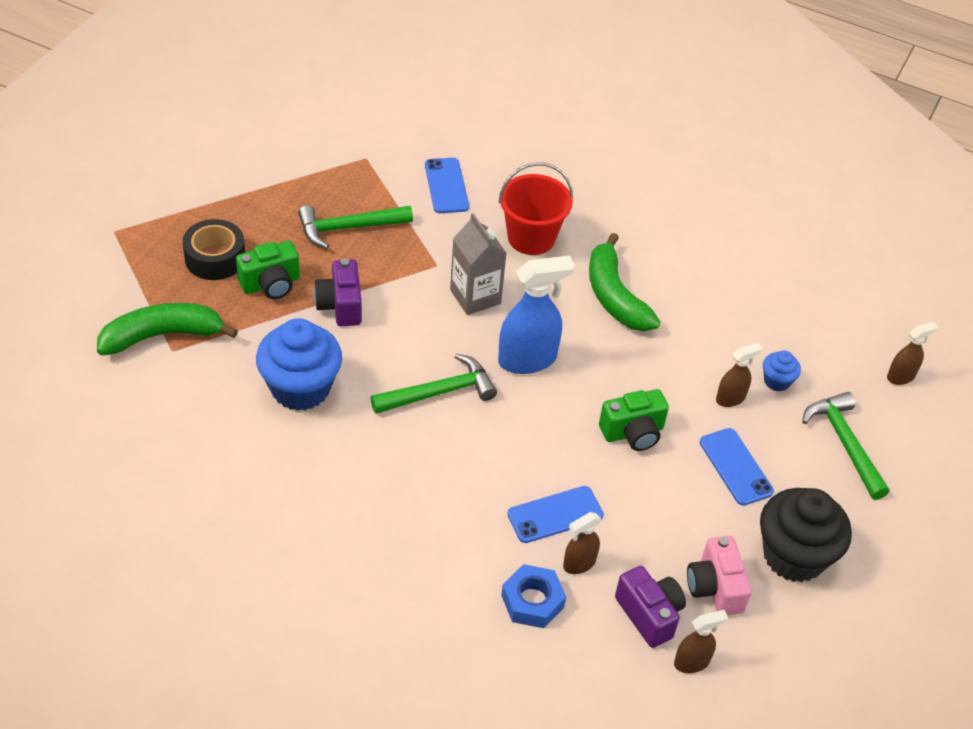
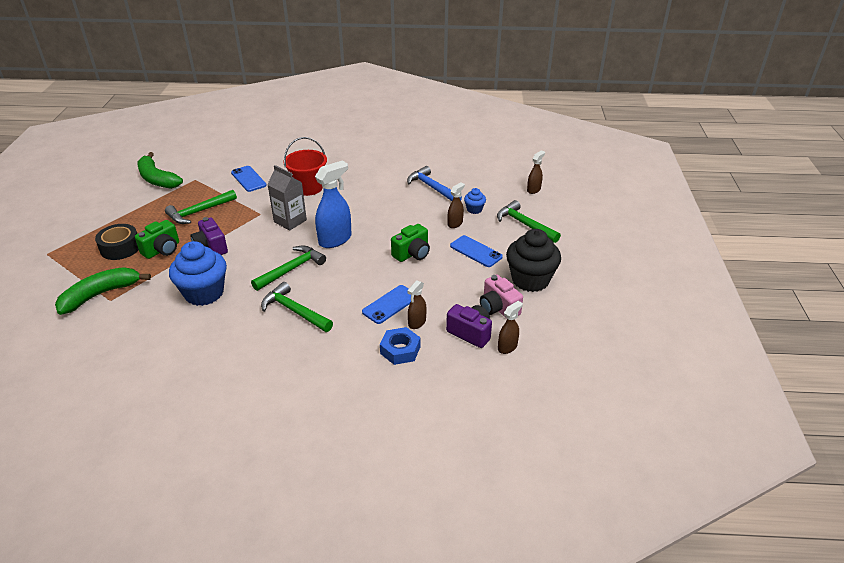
camera: 20 degrees left, 10 degrees down
(413, 471) = (294, 311): none -> green hammer
(615, 296) = (368, 199): green banana -> green banana (157, 179)
(730, 309) = (432, 187): none -> blue hammer

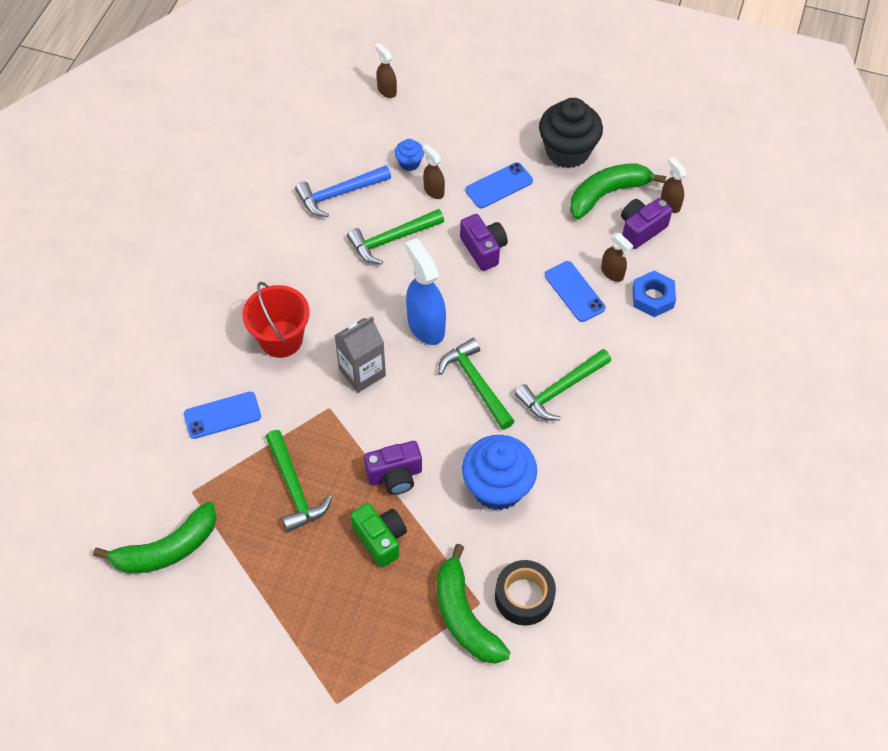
camera: 75 degrees left, 20 degrees up
(120, 248) = (356, 596): black tape -> black tape (524, 597)
(412, 254) = (483, 249): green camera -> purple camera
(498, 308) = (607, 194): pink camera -> green banana
(524, 224) = (459, 123): green hammer -> green hammer (392, 239)

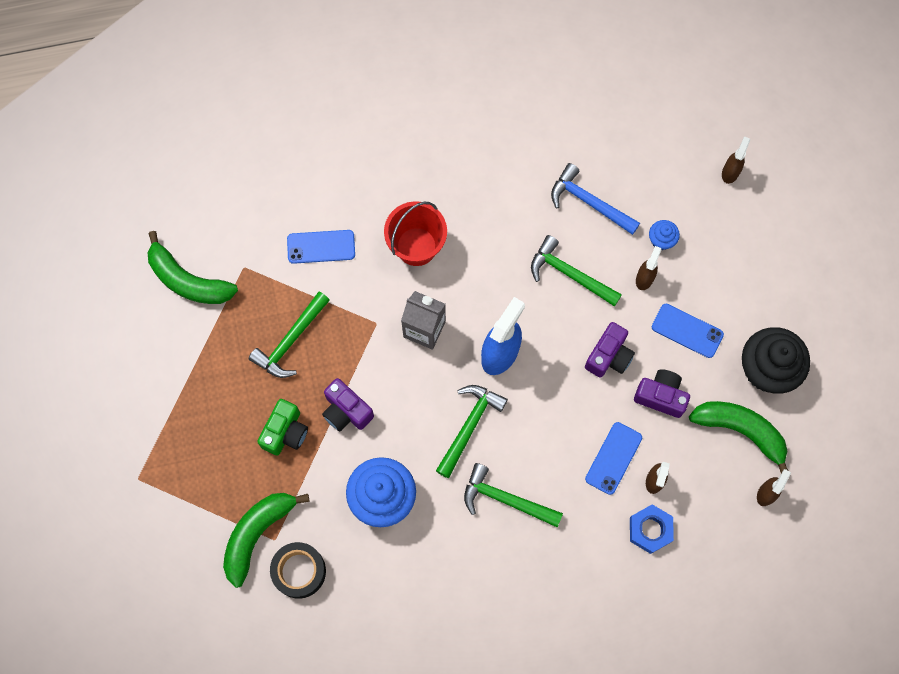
camera: 60 degrees right, 15 degrees up
(222, 415) = (321, 247): blue phone -> blue phone turned 45 degrees counterclockwise
(641, 229) = (720, 481): purple camera -> purple camera (661, 396)

